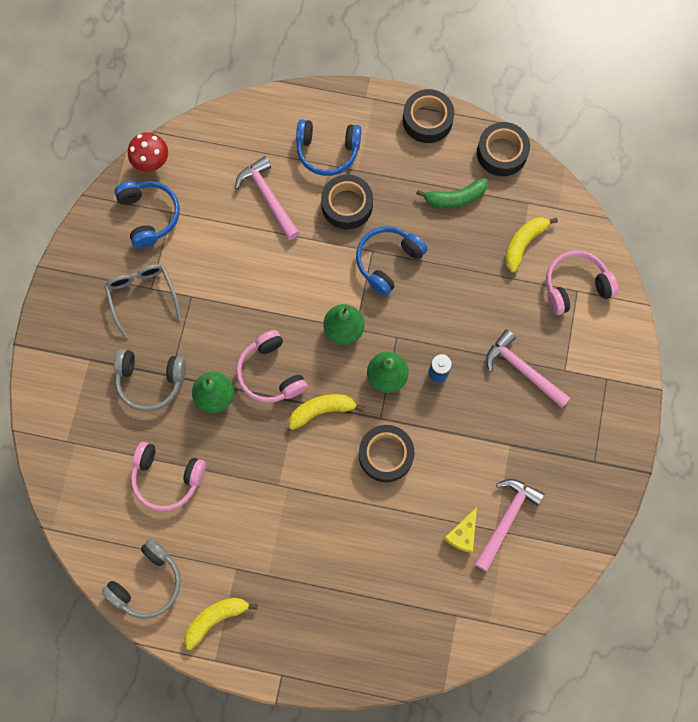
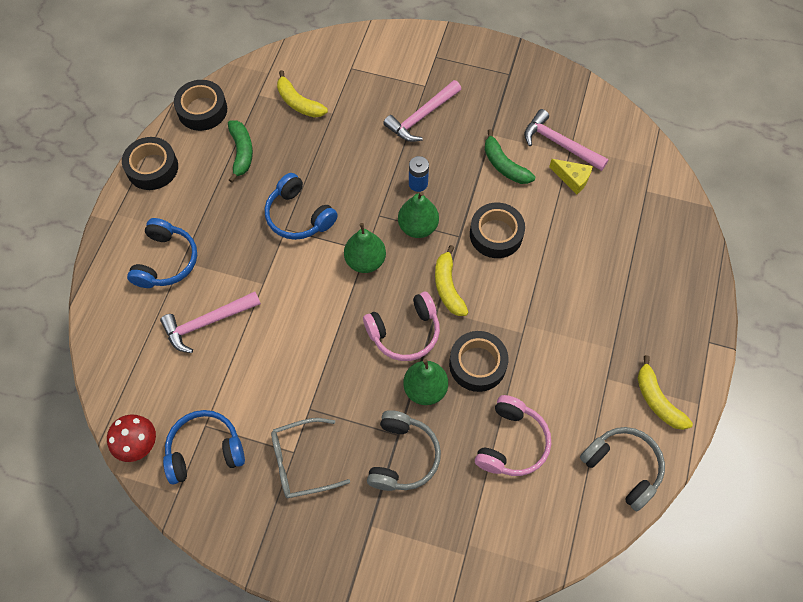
camera: 85 degrees left, 10 degrees down
(347, 205) = (231, 247): black tape -> black tape (477, 364)
(471, 460) = (504, 165): none -> green banana
(575, 286) = (346, 69): pink headphones -> none

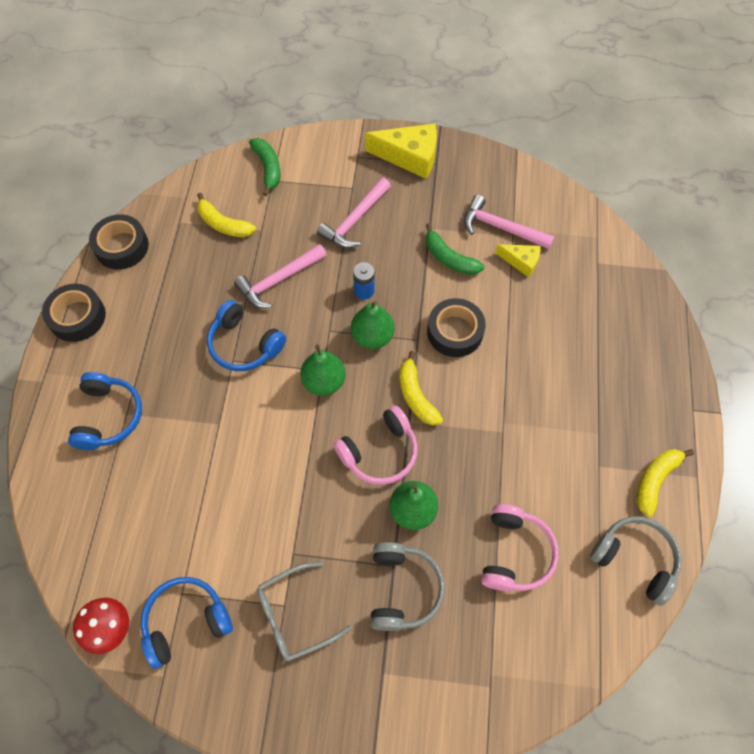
camera: 10 degrees left, 0 degrees up
(207, 323) = (165, 477): pink hammer -> pink hammer (279, 280)
(241, 152) = (171, 285): green banana -> green banana (268, 168)
(477, 364) = (462, 474): black tape -> none
(485, 64) = (410, 157): none -> yellow cheese
(657, 400) = (655, 481): yellow banana -> yellow banana turned 75 degrees clockwise

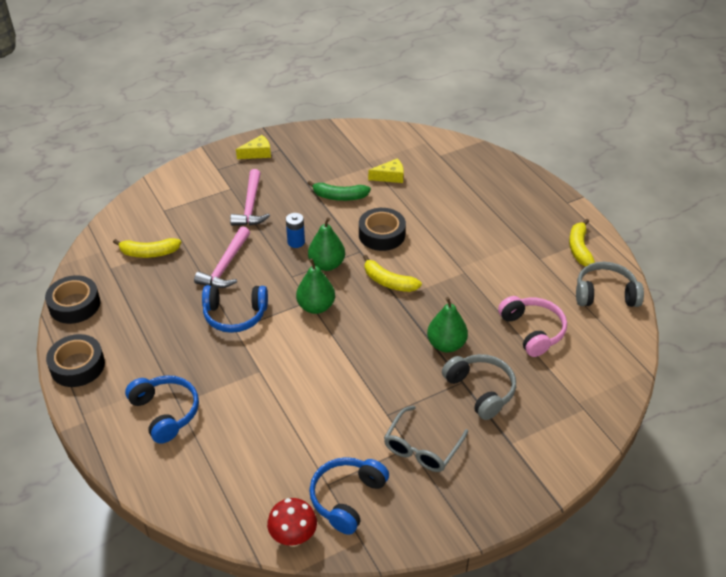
camera: 35 degrees left, 20 degrees down
(268, 168) = (153, 205): green banana -> none
(379, 452) = (393, 325): pink headphones -> none
(410, 157) = (257, 153): yellow cheese -> yellow cheese, size x0.57
(501, 228) = (359, 165): pink hammer -> none

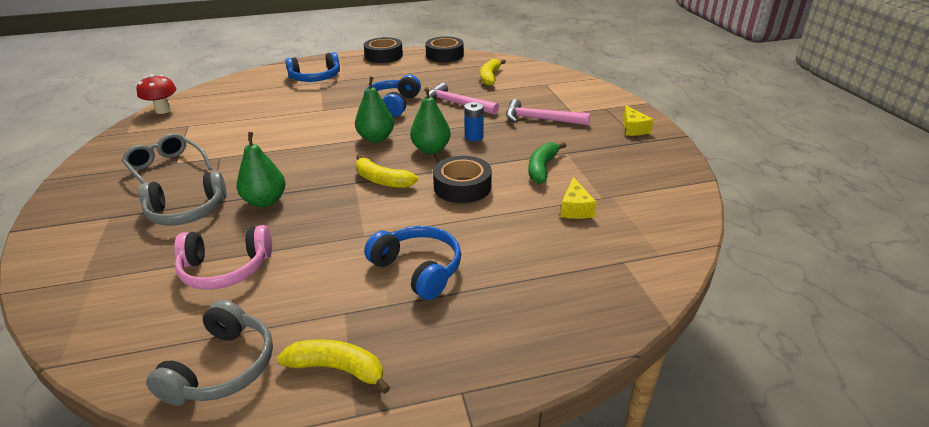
camera: 105 degrees right, 10 degrees down
(347, 498) = (166, 131): blue headphones -> blue headphones (418, 269)
(389, 282) = (382, 180): yellow banana -> yellow banana turned 105 degrees counterclockwise

